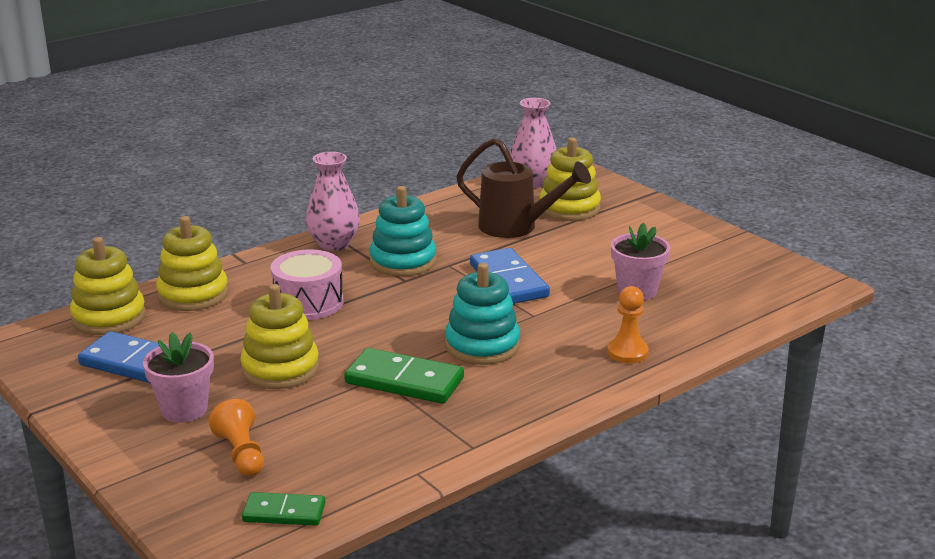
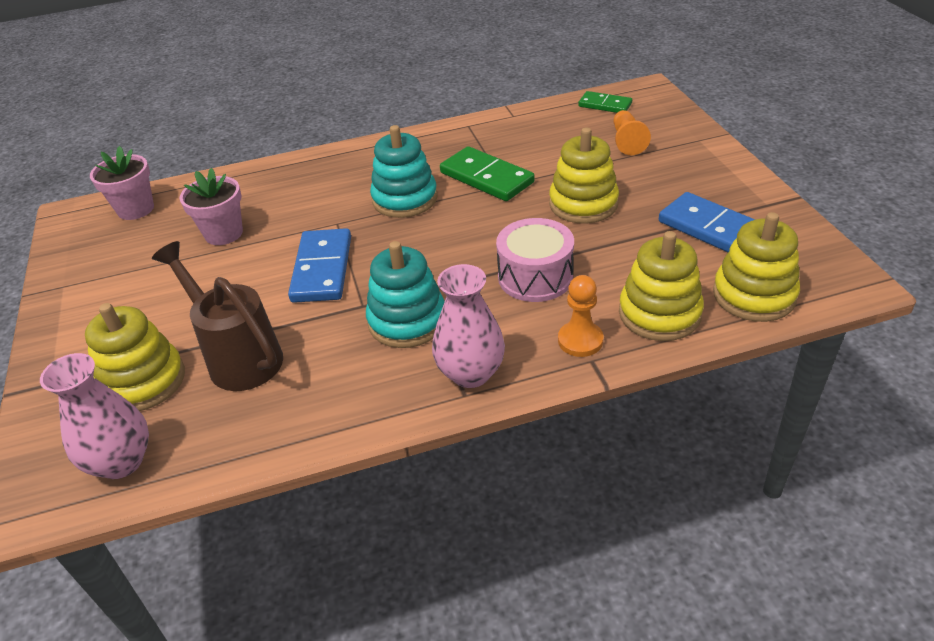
camera: 155 degrees left, 15 degrees up
(184, 409) = (669, 180): pink flower pot -> pink flower pot (136, 209)
(627, 352) = (301, 175): orange pawn -> orange pawn (580, 340)

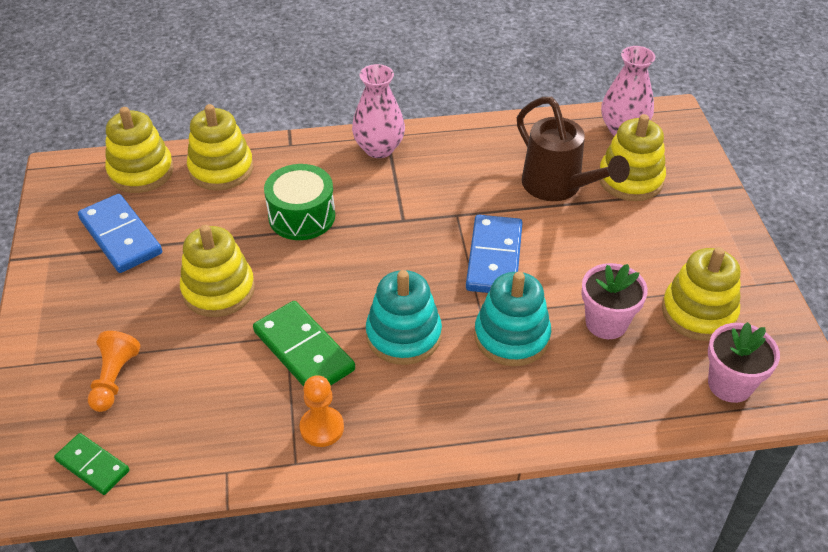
camera: 175 degrees left, 5 degrees up
(134, 254) = (698, 312): none -> yellow stacking toy
(407, 321) = (420, 195): turquoise stacking toy -> turquoise stacking toy (511, 337)
(535, 277) = (302, 216): pink drum -> green drum
(580, 340) = (291, 159): orange pawn -> orange pawn (322, 428)

